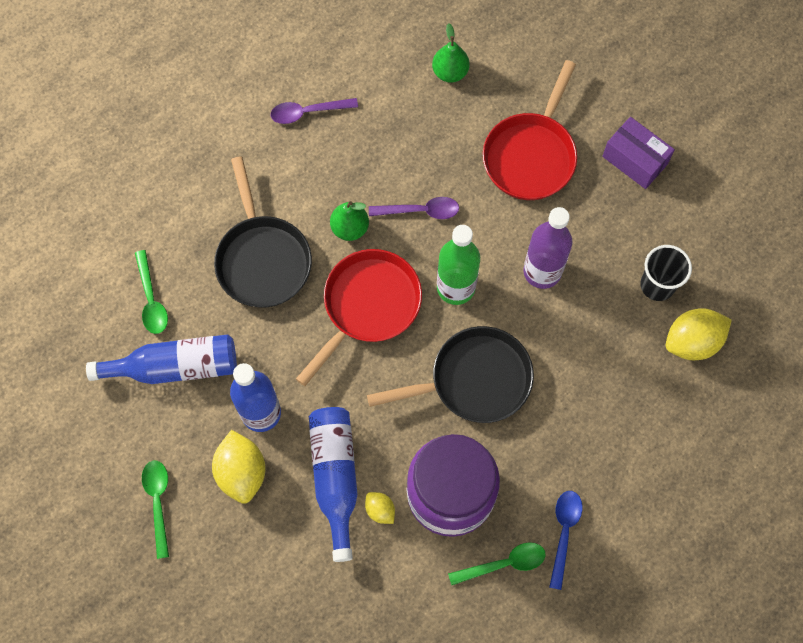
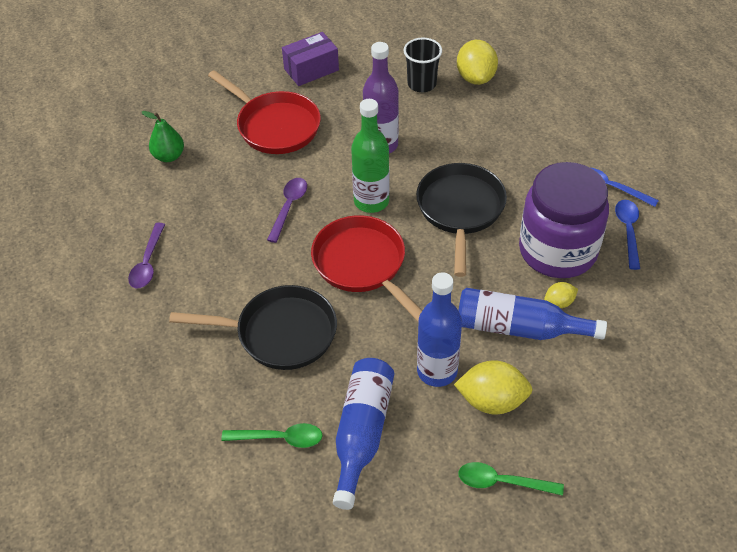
camera: 70 degrees left, 20 degrees down
(350, 228) = (281, 260): green pear -> none
(504, 564) = (628, 231): green spoon -> blue spoon

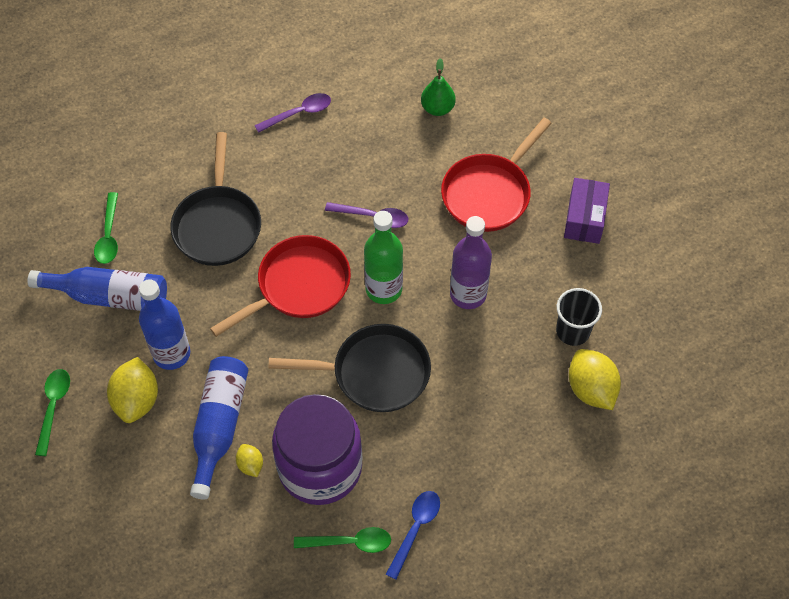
camera: 85 degrees right, 10 degrees up
(147, 263) = (299, 113): purple spoon -> purple spoon turned 150 degrees clockwise
(311, 69) = (584, 219): purple box -> purple box turned 45 degrees clockwise
(476, 78) = (591, 389): yellow lemon -> yellow lemon turned 75 degrees clockwise
(628, 231) = (350, 542): blue spoon -> green spoon

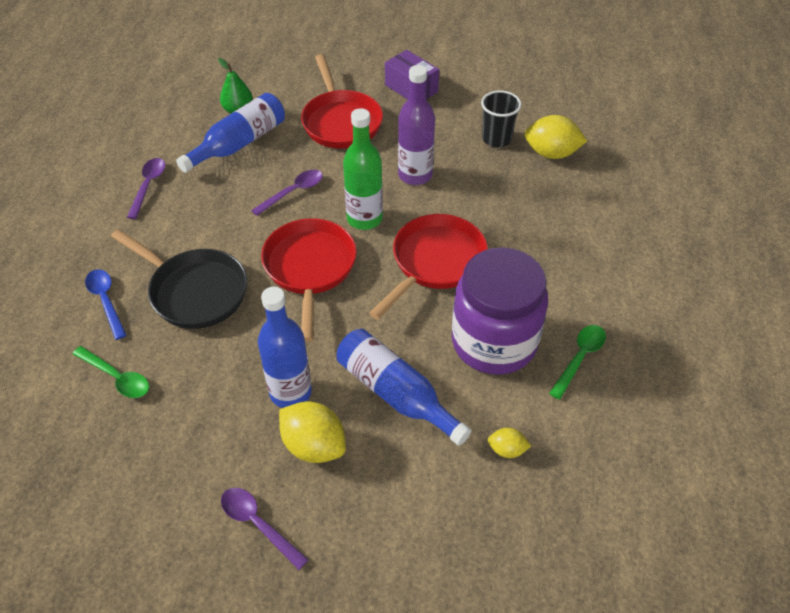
camera: 55 degrees left, 10 degrees down
(54, 407) = (258, 524): green spoon -> purple spoon
(109, 296) = (182, 411): blue bottle -> blue bottle (239, 144)
(250, 465) = (453, 390): yellow lemon -> yellow lemon (507, 450)
(374, 373) = (435, 262): black pan -> red pan
(416, 529) = (597, 309): blue spoon -> blue spoon (106, 300)

